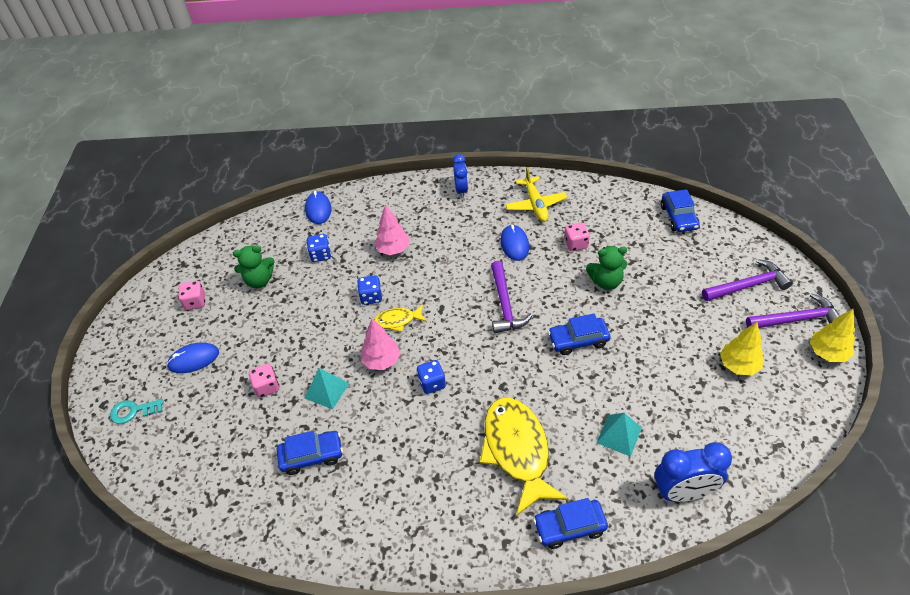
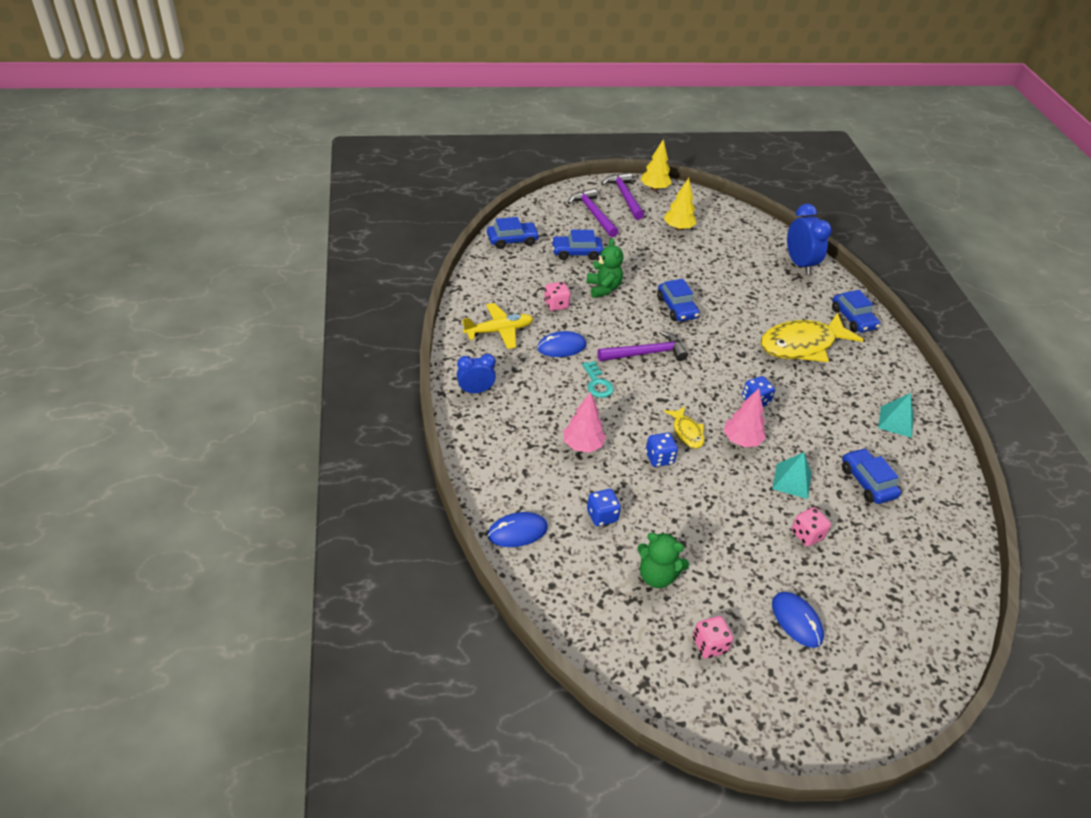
camera: 105 degrees left, 5 degrees down
(133, 411) = (889, 668): turquoise key -> turquoise key (597, 383)
(259, 280) = (657, 576): green teddy bear -> green teddy bear turned 135 degrees clockwise
(619, 435) = (764, 290): turquoise pyramid -> turquoise pyramid (896, 421)
(666, 265) = (576, 253): none -> blue car

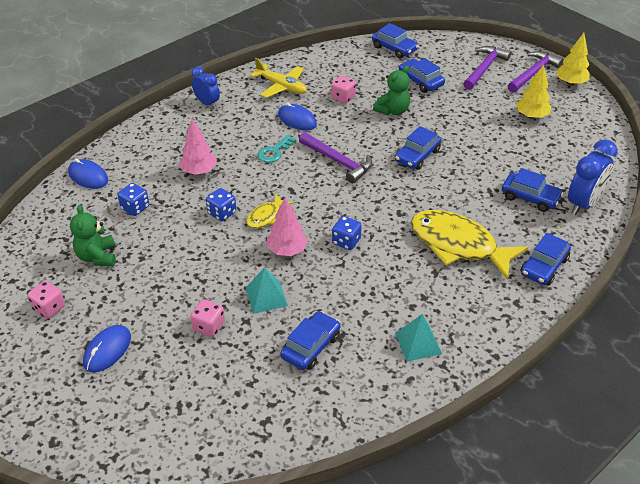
camera: 60 degrees right, 0 degrees up
(774, 283) = (530, 197): none -> blue car

